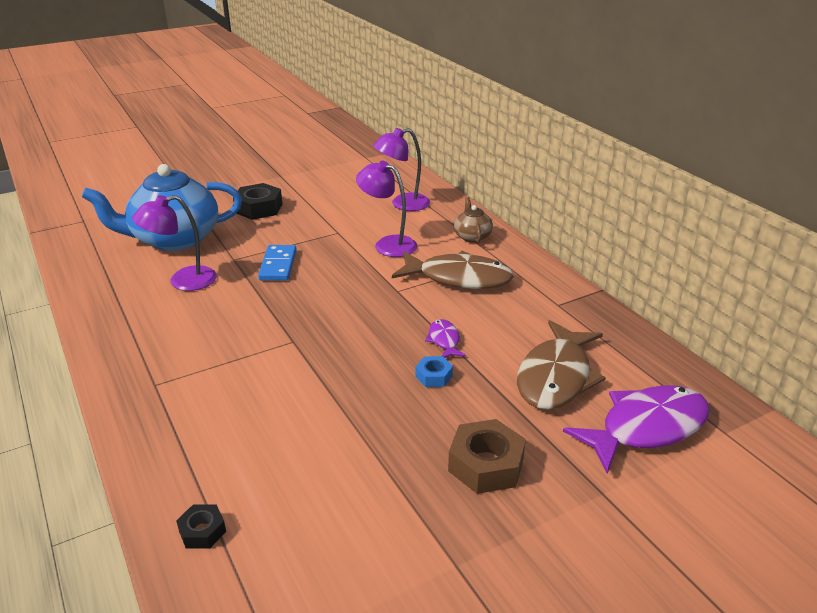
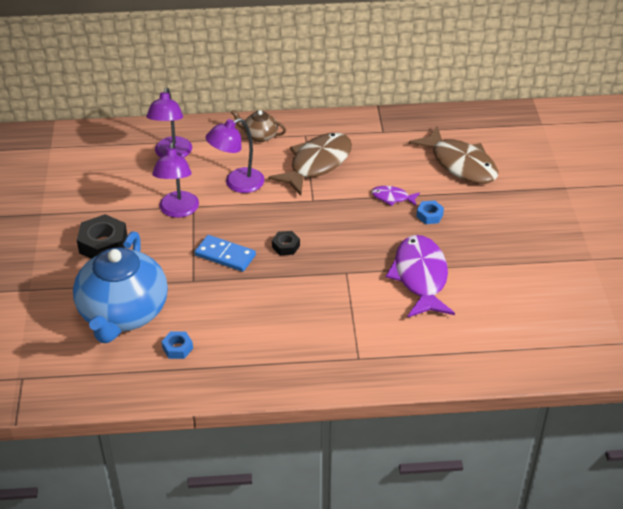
camera: 65 degrees left, 10 degrees up
(138, 275) = (177, 348): none -> blue nut
(183, 281) = (210, 319): purple lamp -> purple lamp (178, 211)
(202, 531) = (524, 355): black nut -> black nut (286, 246)
(486, 465) = (524, 222): brown nut -> none
(646, 428) = (524, 149): purple fish -> purple fish (420, 277)

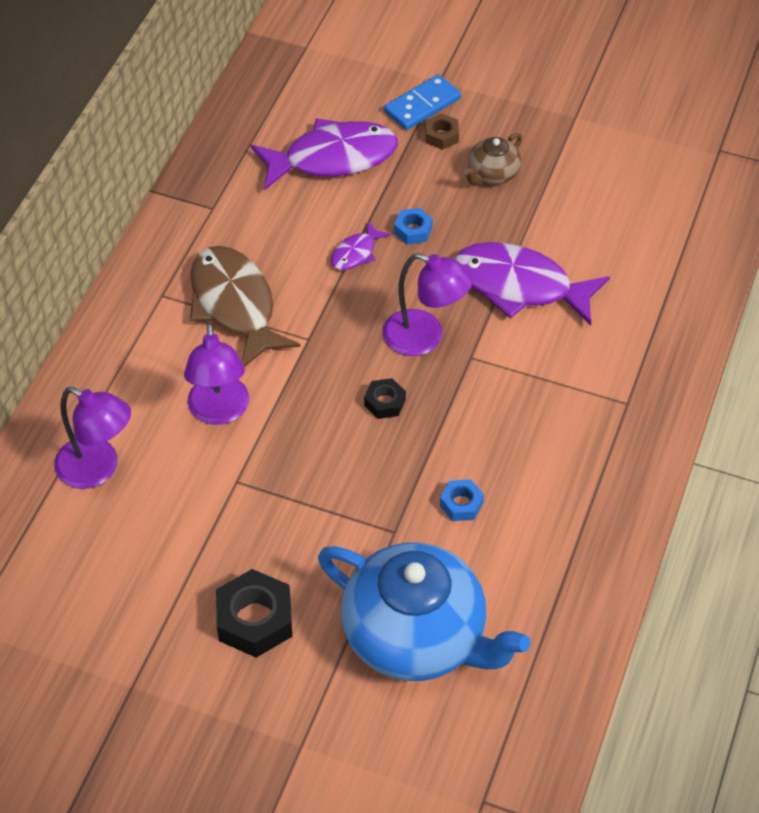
camera: 65 degrees left, 10 degrees up
(177, 348) = (517, 591): blue nut -> blue nut (461, 504)
(178, 211) = (235, 502): purple lamp -> purple lamp (425, 338)
(225, 255) = (364, 477): blue domino -> blue domino (422, 105)
(259, 136) = (127, 348): brown teapot -> brown teapot (492, 174)
(460, 164) = (332, 158): brown fish -> purple fish
(519, 203) = (441, 136): none -> brown nut

